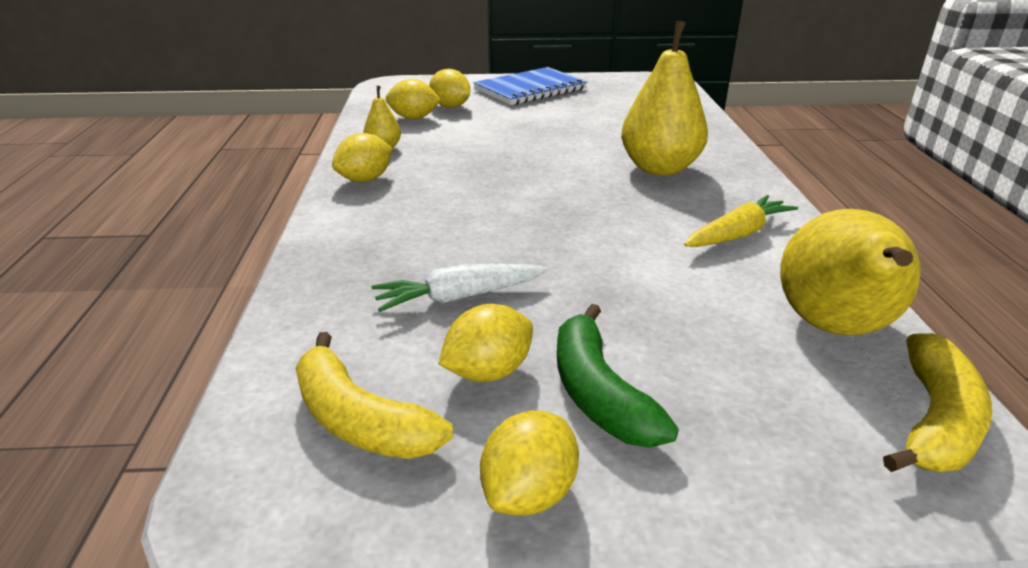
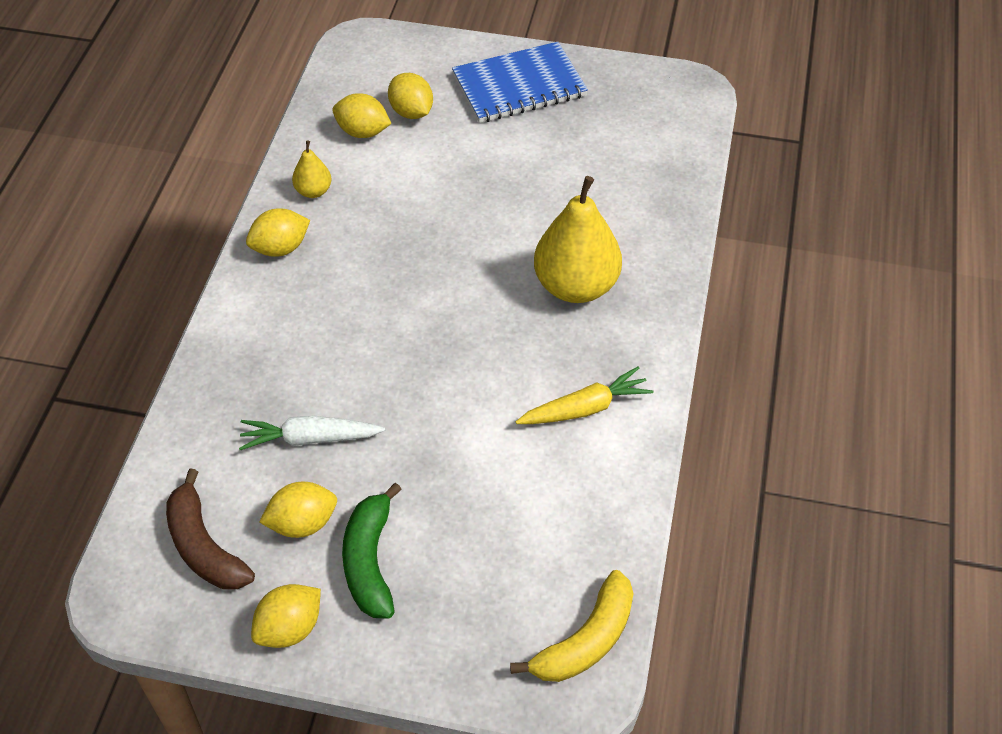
camera: 15 degrees right, 20 degrees up
(360, 420) = (204, 546): yellow banana -> brown banana
(834, 328) = (583, 541): yellow pear -> none

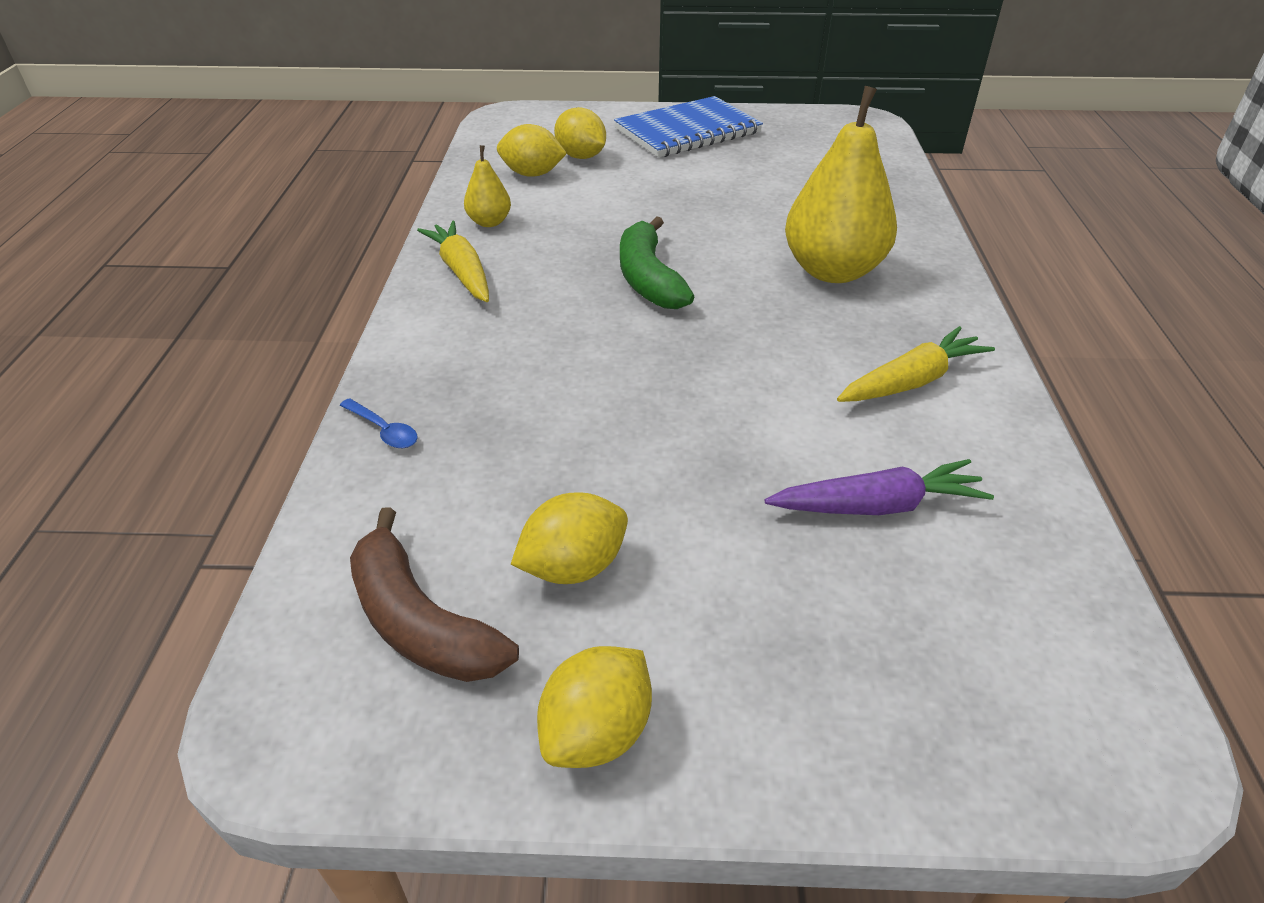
camera: 10 degrees left, 10 degrees down
(200, 399) = (384, 430): none -> blue spoon
(280, 248) = (462, 272): yellow lemon -> yellow carrot
(310, 439) = (554, 457): white carrot -> none
(370, 561) = (697, 605): green banana -> green banana (648, 279)
(511, 509) = (877, 505): none -> purple carrot
(586, 640) = (1091, 672): yellow banana -> none

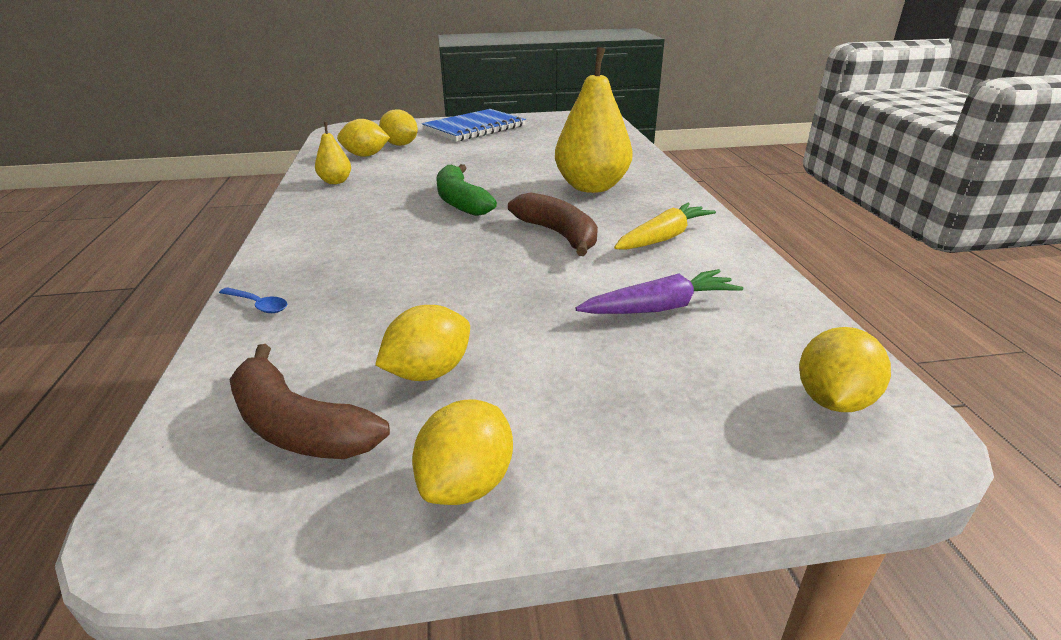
camera: 10 degrees left, 10 degrees down
(462, 272) = (317, 209): yellow carrot -> none
(769, 357) = (558, 234): none -> brown banana
(1062, 689) = (832, 400): none -> yellow lemon

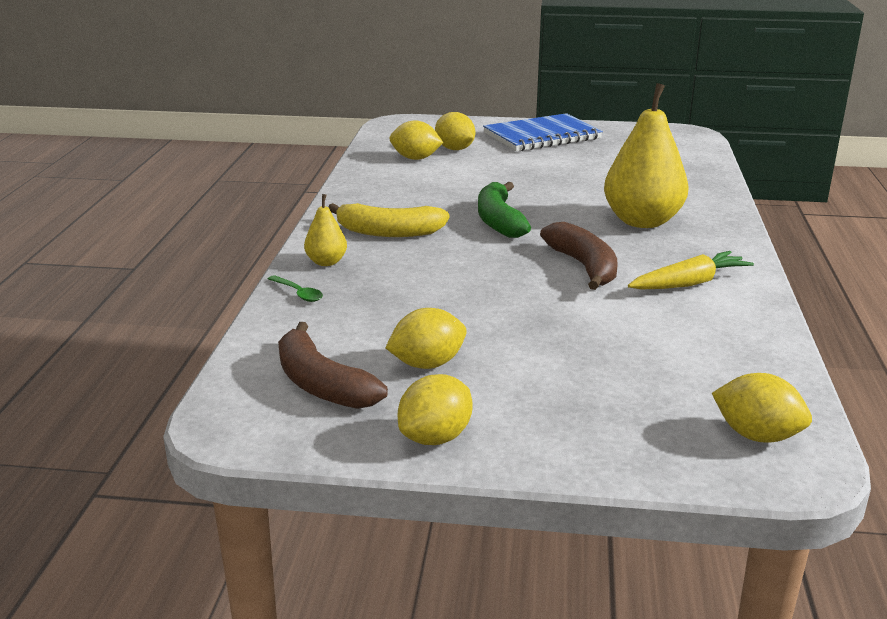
camera: 15 degrees right, 5 degrees down
(258, 305) = (298, 293): blue spoon -> green spoon
(336, 182) = (380, 185): yellow pear -> yellow pear (326, 262)
(352, 225) = (388, 232): none -> yellow banana
(659, 307) = (648, 345): purple carrot -> none
(832, 400) = (756, 435): yellow lemon -> yellow lemon turned 75 degrees clockwise

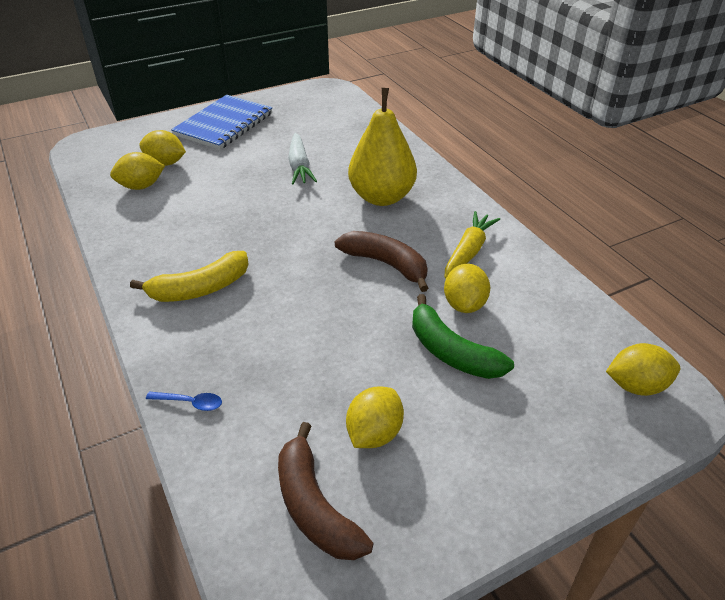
camera: 35 degrees left, 15 degrees up
(298, 293) = (190, 403): green spoon -> blue spoon
(321, 384) = (314, 506): brown banana -> brown banana turned 45 degrees clockwise
(326, 262) = (179, 350): yellow pear -> none
(435, 437) = (455, 514): yellow lemon -> yellow lemon (464, 304)
(499, 221) = (278, 238): green banana -> green banana (451, 352)
(582, 180) = (299, 166): none -> white carrot

